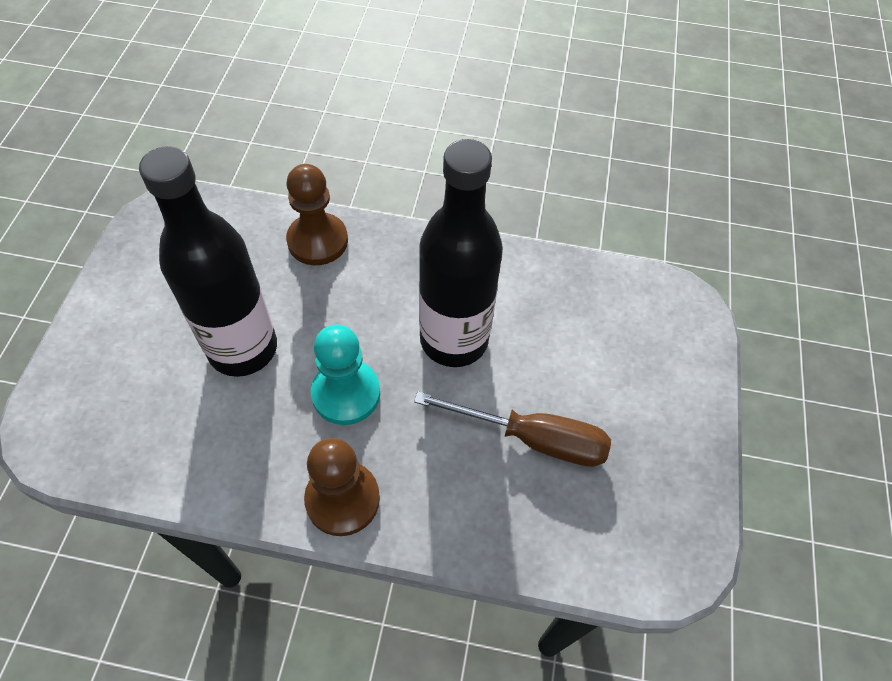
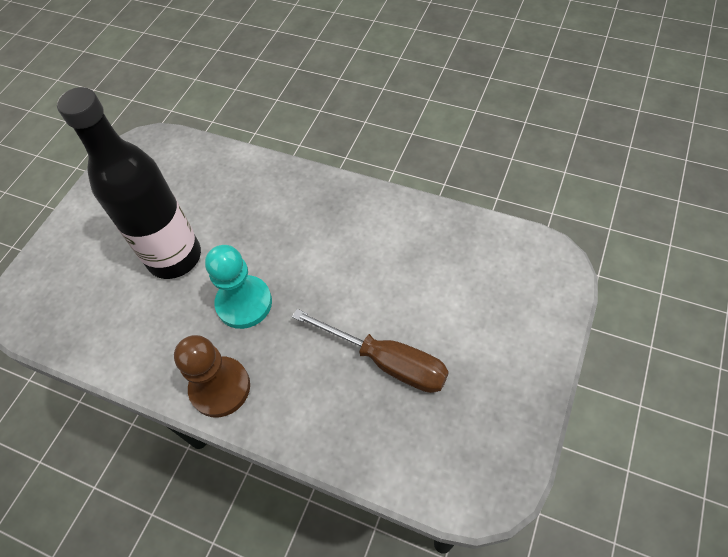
camera: 20 degrees right, 0 degrees up
(317, 241) = (253, 178): brown pawn -> none
(454, 340) = (341, 270): black bottle -> none

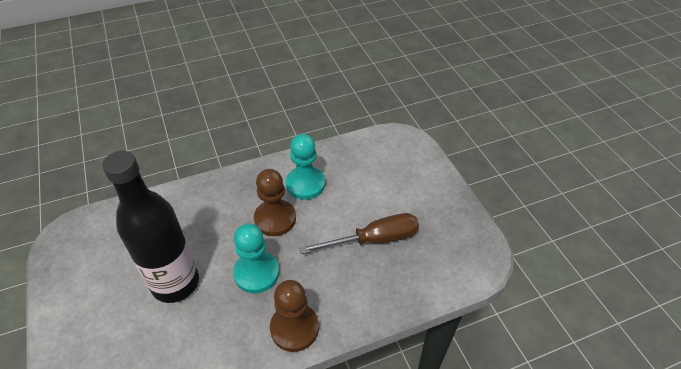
camera: 50 degrees left, 10 degrees down
(315, 259) = (275, 219): none -> brown pawn
(383, 242) = (305, 184): none -> turquoise pawn

